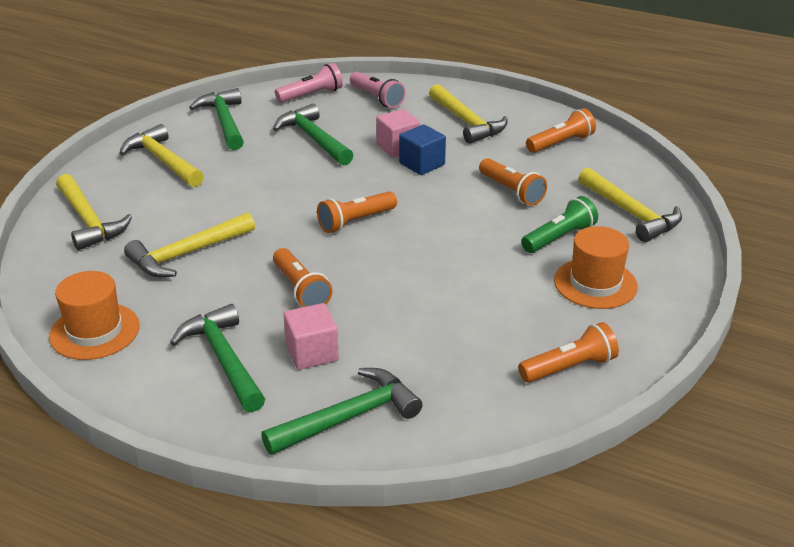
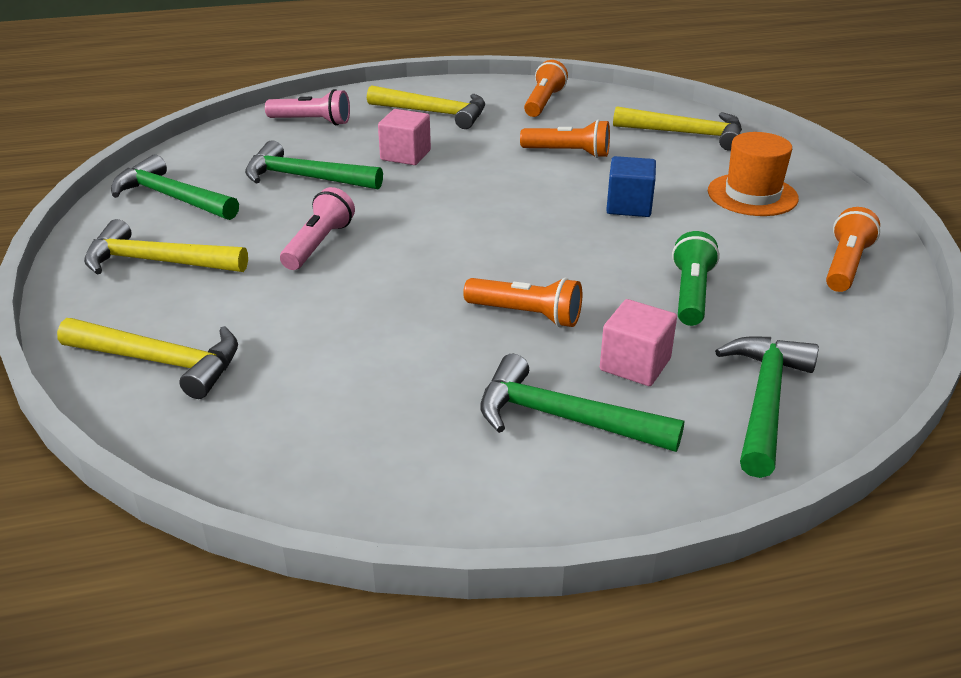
camera: 40 degrees left, 0 degrees up
(94, 331) = (371, 472): orange hat -> none
(187, 254) = (347, 339): yellow hammer -> none
(311, 95) = (235, 140): pink flashlight -> pink flashlight (318, 244)
(356, 221) = (475, 232): orange flashlight -> none
(422, 164) = (452, 160): blue cube -> blue cube (629, 206)
(559, 237) = (667, 173): green flashlight -> green flashlight (690, 294)

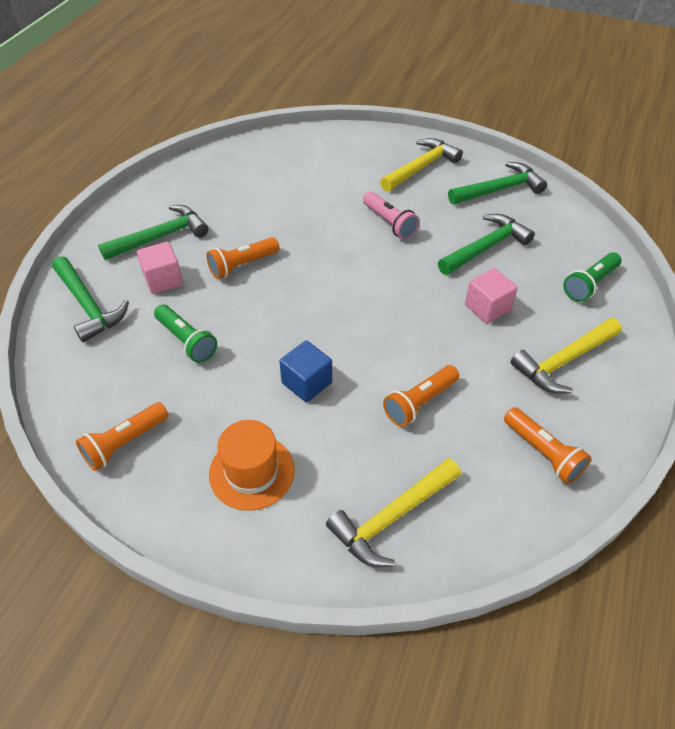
camera: 125 degrees right, 15 degrees up
(161, 362) = (327, 149): yellow hammer -> none
(312, 121) = (590, 284): pink flashlight -> green flashlight
(845, 265) = (125, 443): orange flashlight -> orange flashlight turned 75 degrees clockwise

